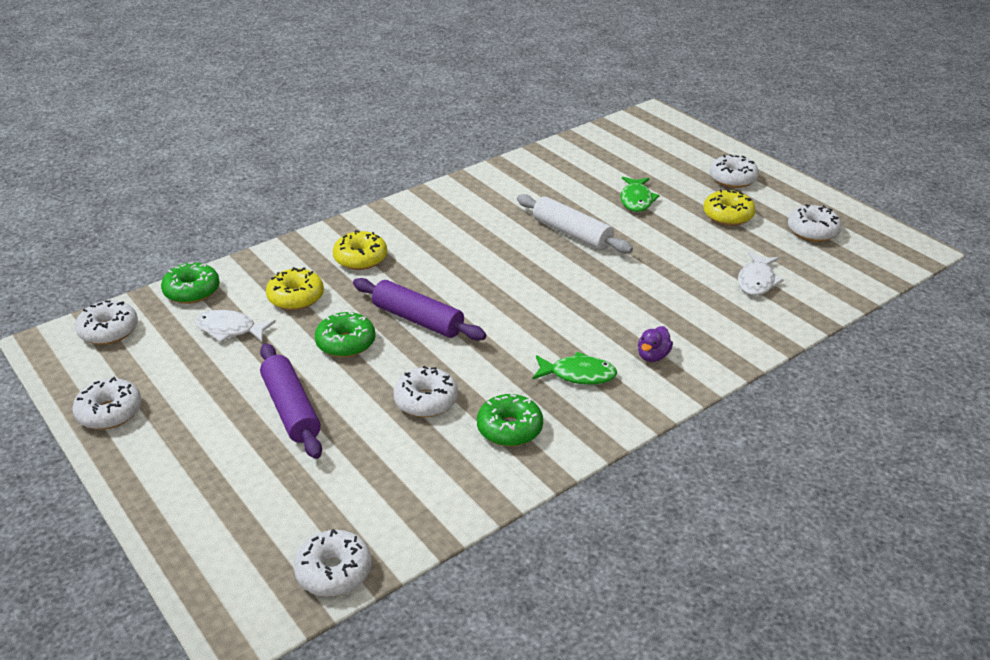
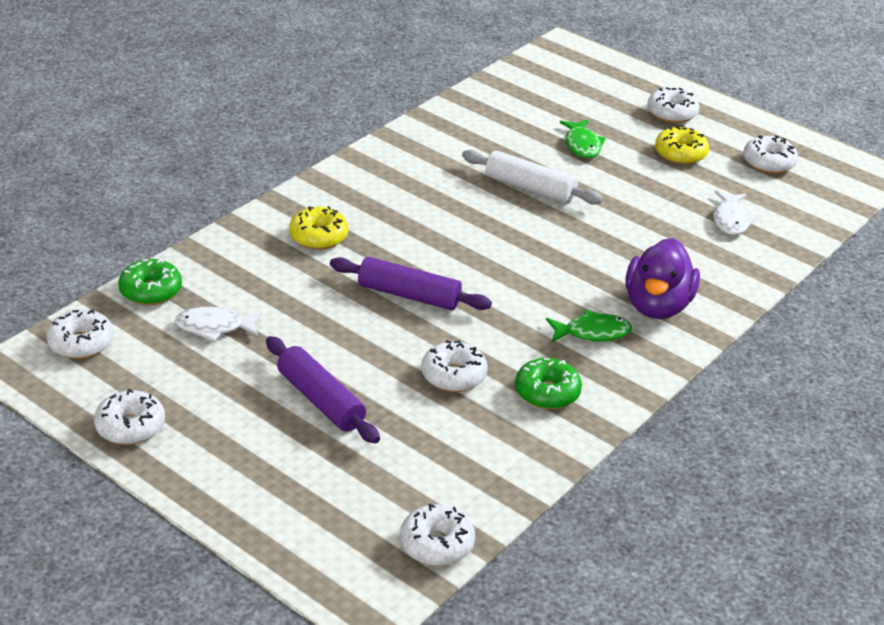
camera: 15 degrees left, 0 degrees up
(296, 297) = (269, 286): yellow donut -> none
(346, 343) = (345, 327): green donut -> none
(653, 356) = (657, 306): purple duck -> purple duck, size x2.19

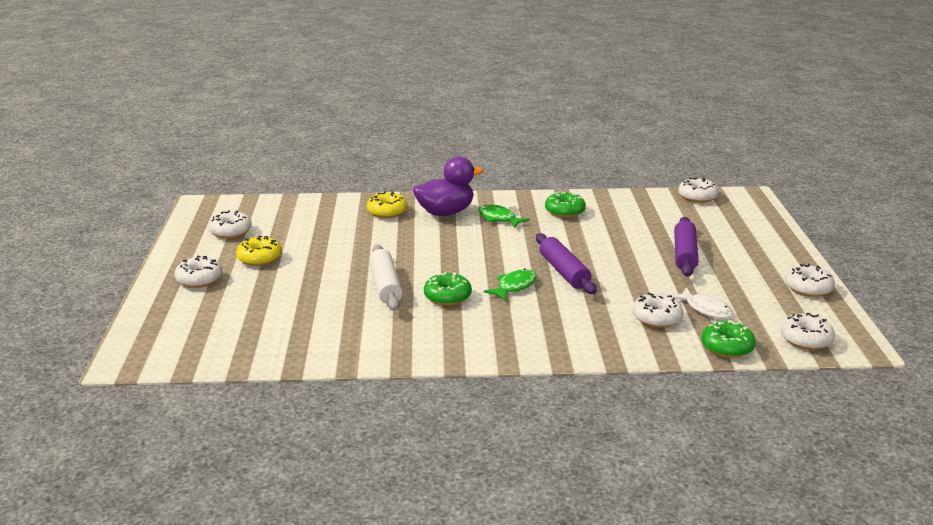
camera: 130 degrees left, 10 degrees down
(318, 237) = (568, 325): yellow donut -> yellow donut (387, 212)
(453, 376) = (599, 234): white donut -> white donut (657, 318)
(462, 207) = (447, 296): none -> green donut
(582, 145) = (297, 291): green fish -> green fish (514, 286)
(731, 220) = (322, 222): white fish -> none

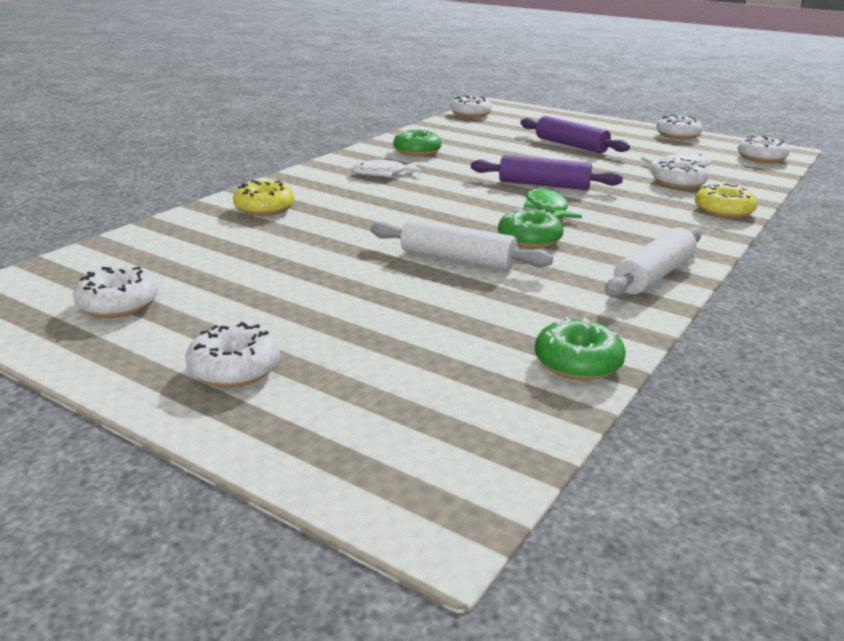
camera: 55 degrees left, 0 degrees up
(259, 258) = (248, 308): yellow donut -> yellow donut (723, 211)
(441, 350) = (653, 275): none -> white rolling pin
(445, 212) = (324, 187): purple duck -> none
(498, 218) = (383, 174): green fish -> white fish
(727, 347) = (753, 179): green donut -> green donut (577, 363)

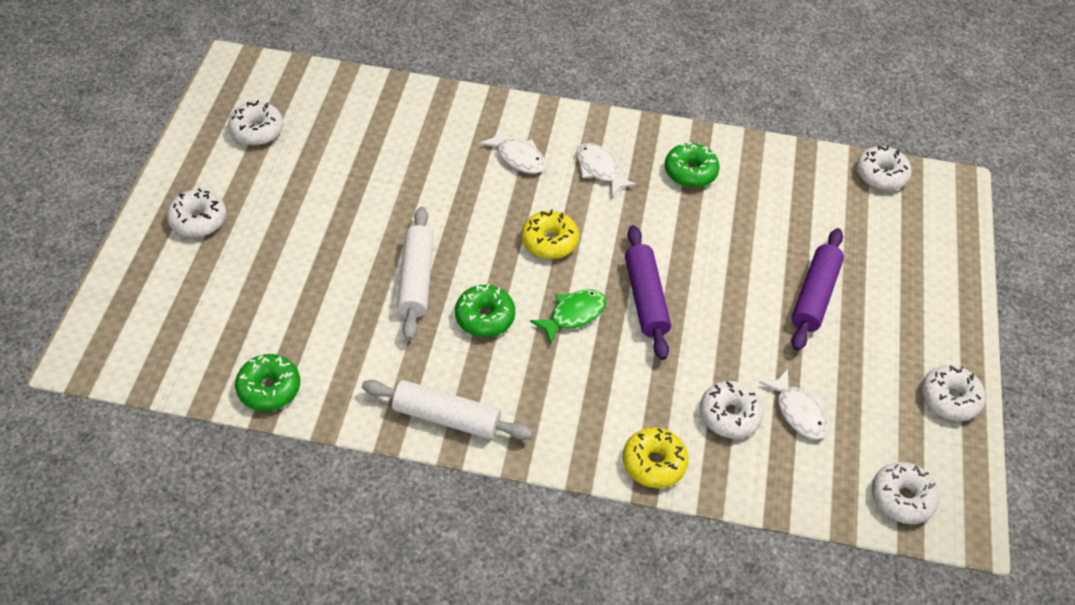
camera: 65 degrees right, 25 degrees up
(264, 208) = (461, 127): yellow donut -> yellow donut (549, 241)
(334, 195) = (518, 157): none -> white fish

